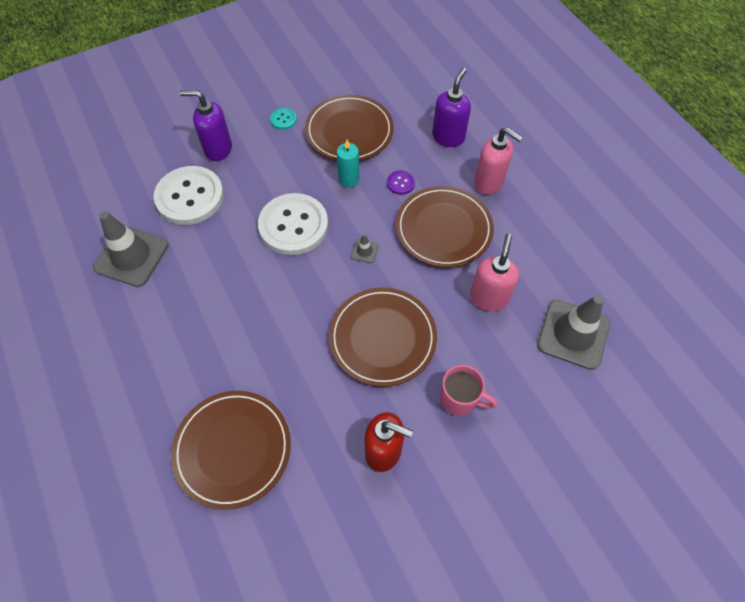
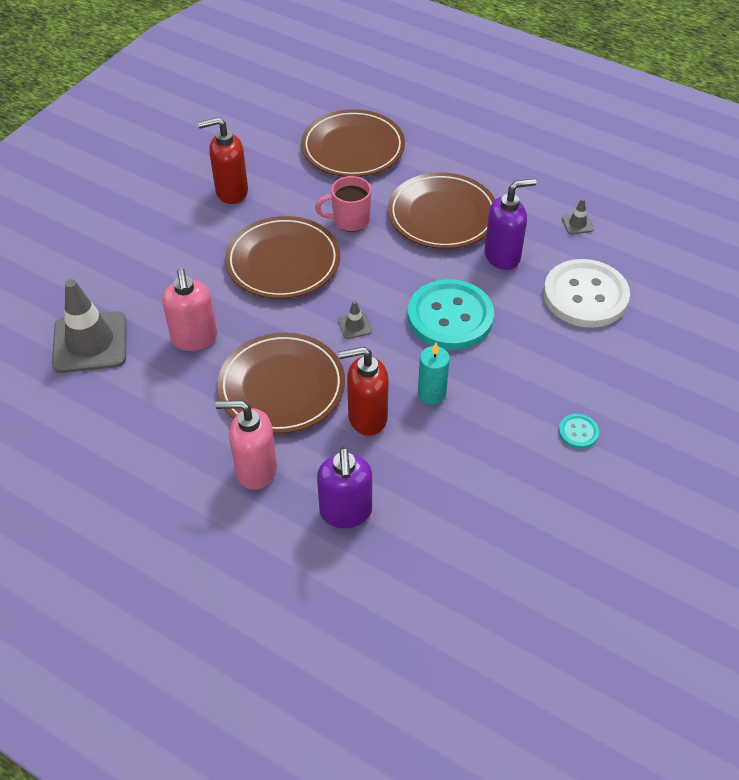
camera: 150 degrees right, 10 degrees down
(131, 256) = (577, 224): grey traffic cone -> grey traffic cone, size x0.42
(218, 149) = (614, 358): purple soap dispenser -> purple soap dispenser (502, 256)
(293, 225) = (450, 317): white button -> turquoise button
(349, 131) = (482, 456): brown plate -> brown plate (442, 215)
(400, 183) = (367, 417): purple button -> red soap dispenser
(460, 399) = (184, 248): pink mug -> pink mug (349, 220)

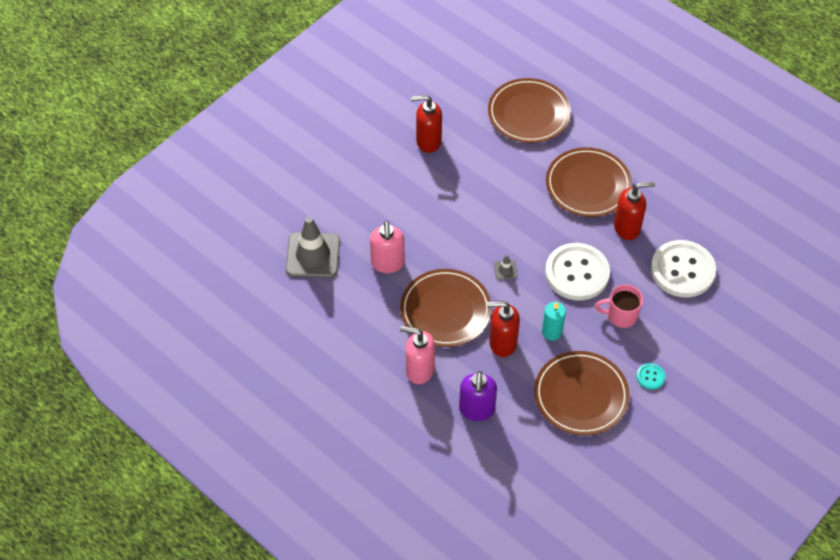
camera: 10 degrees right, 5 degrees up
(283, 262) = (460, 209): brown plate -> brown plate (581, 395)
(349, 220) = (515, 180): pink mug -> pink mug (620, 316)
(450, 317) = (577, 273): turquoise button -> white button
(502, 256) = (627, 227): purple soap dispenser -> red soap dispenser
(577, 224) = (692, 207): grey traffic cone -> none

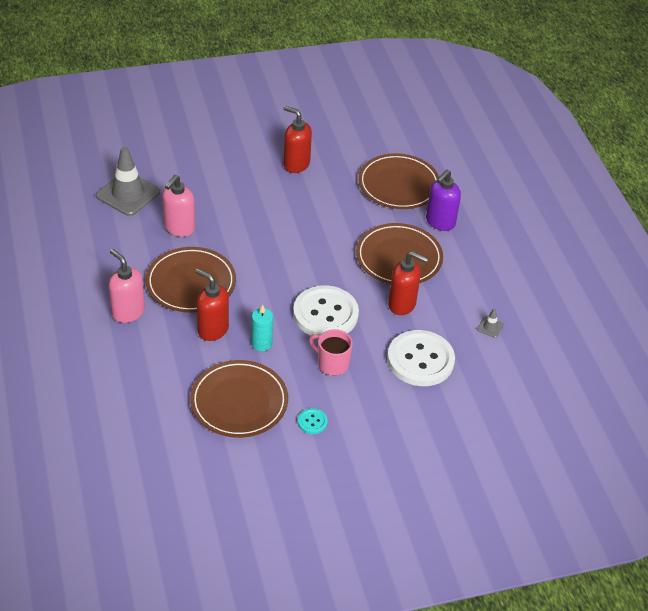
camera: 30 degrees right, 10 degrees down
(476, 409) = (144, 364): purple soap dispenser -> purple soap dispenser (440, 222)
(505, 270) = (268, 281): grey traffic cone -> grey traffic cone (490, 327)

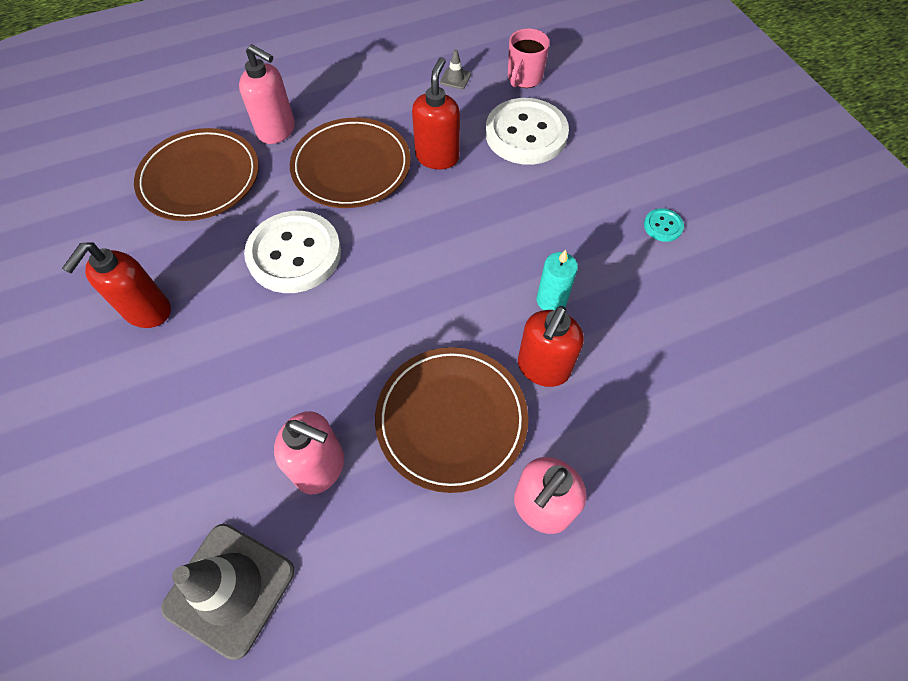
camera: 95 degrees left, 15 degrees up
(239, 402) = (664, 310): brown plate -> none
(325, 314) = (474, 234): white button -> white button (294, 254)
(332, 364) = (561, 217): pink mug -> pink mug (524, 78)
(440, 222) = (277, 131): purple soap dispenser -> pink soap dispenser

